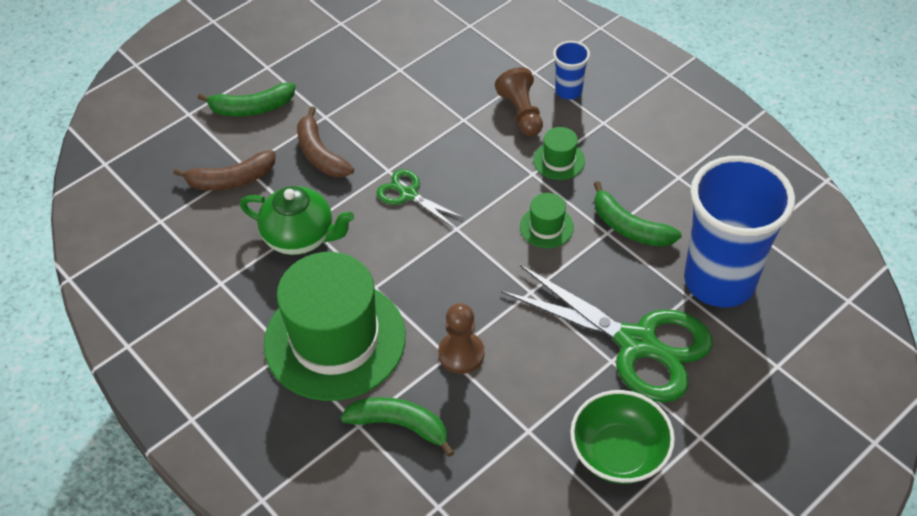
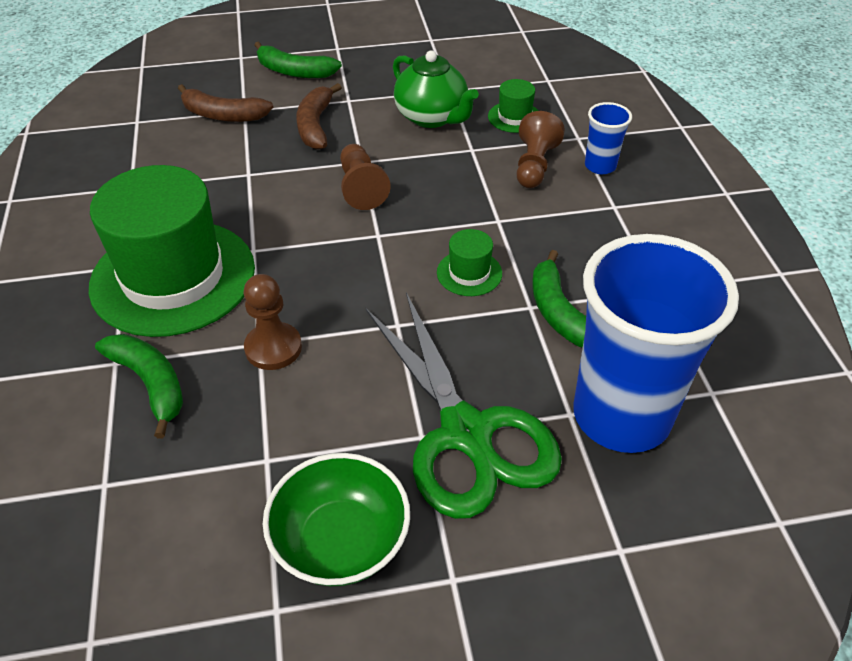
camera: 30 degrees right, 5 degrees down
(300, 237) = (232, 181): green teapot -> green teapot (432, 117)
(408, 194) = (361, 188): green scissors -> brown pawn
(559, 160) = (536, 220): green hat -> green hat (514, 117)

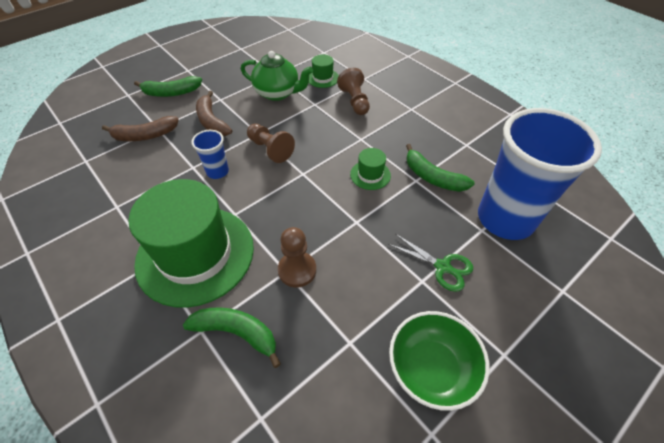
camera: 30 degrees left, 5 degrees up
(466, 433) = (442, 267): green scissors -> green scissors, size x0.48
(600, 166) = (387, 90): blue cup -> blue cup (217, 172)

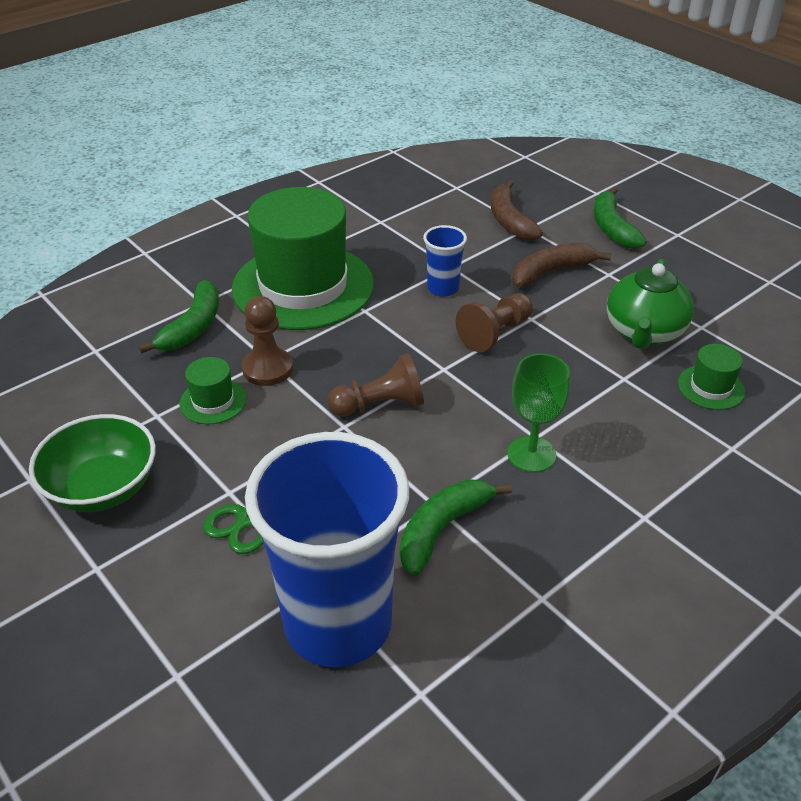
camera: 90 degrees right, 10 degrees down
(355, 101) = (647, 431): brown pawn -> brown pawn (380, 405)
(370, 175) = (444, 445): green hat -> green hat (213, 401)
(374, 141) = (531, 454): none -> green goblet

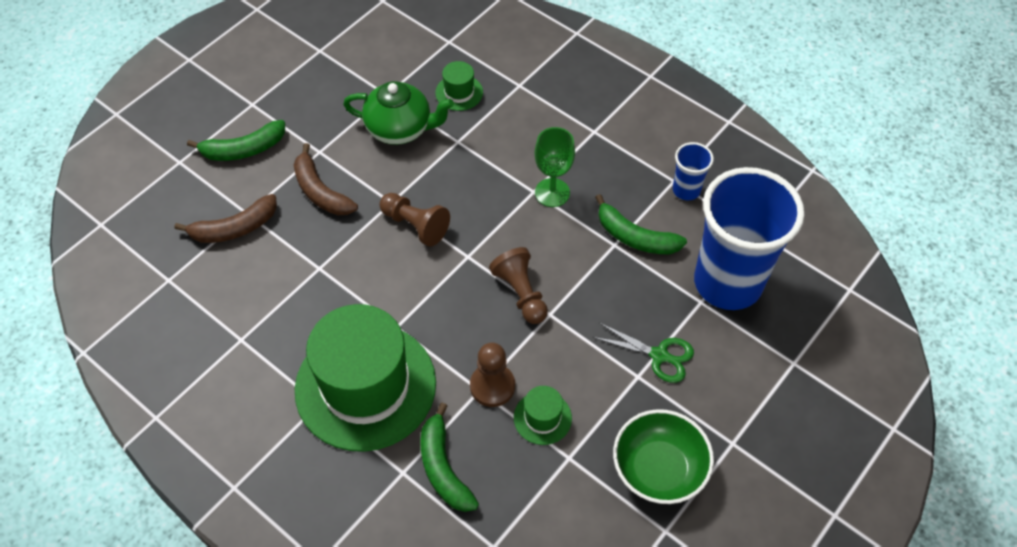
camera: 100 degrees left, 15 degrees up
(193, 327) = (443, 467): green banana -> green banana turned 120 degrees counterclockwise
(443, 288) = (355, 270): blue cup -> blue cup (686, 190)

